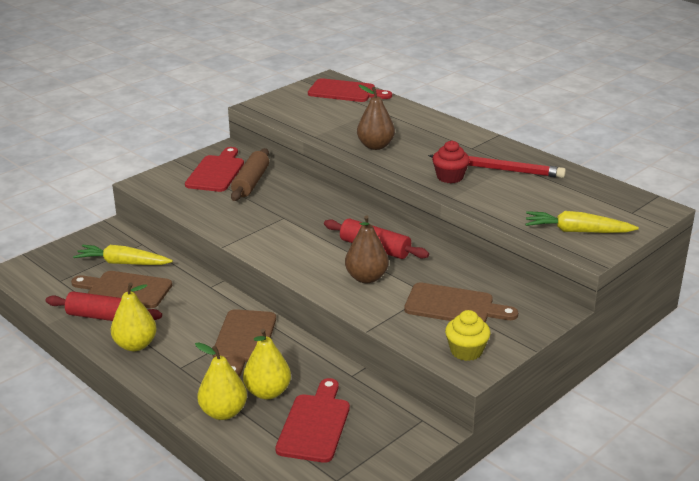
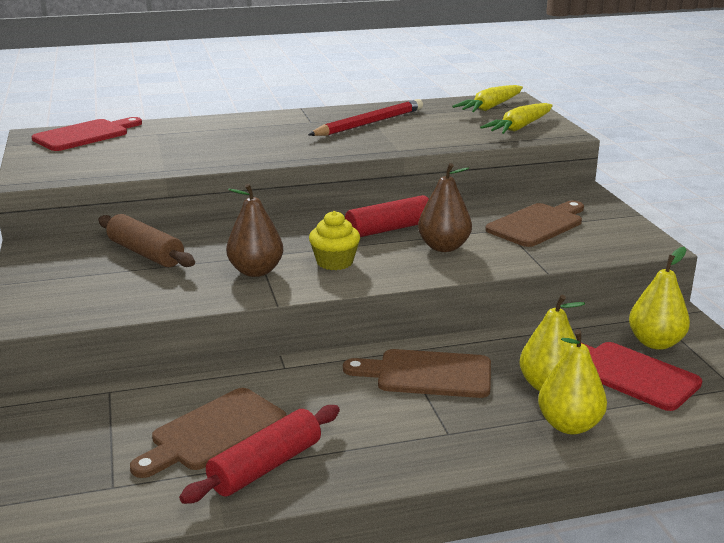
camera: 60 degrees left, 5 degrees down
(123, 263) = (140, 418): yellow carrot -> yellow carrot (490, 107)
(135, 345) = (364, 456): yellow pear -> yellow pear (655, 343)
(216, 172) = (83, 266): red cutting board -> none
(244, 339) = (427, 374): brown cutting board -> brown cutting board turned 150 degrees clockwise
(375, 146) = (240, 152): brown pear -> brown pear (256, 271)
(450, 177) = (357, 141): red cupcake -> none
(466, 351) = (621, 239): yellow cupcake -> yellow cupcake (334, 262)

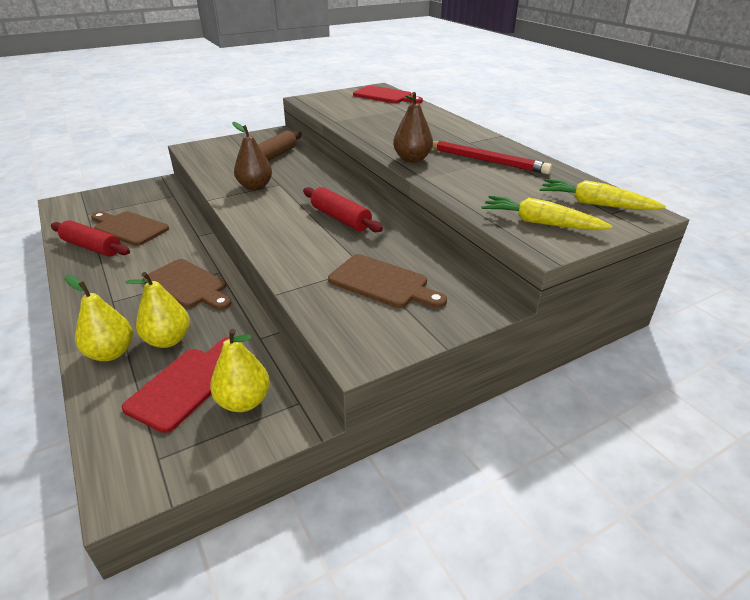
camera: 75 degrees right, 10 degrees up
(334, 262) = (274, 207): yellow cupcake -> none
(427, 374) = (188, 285): brown cutting board -> brown cutting board turned 135 degrees clockwise
(444, 247) = (313, 243): brown pear -> brown pear (412, 159)

